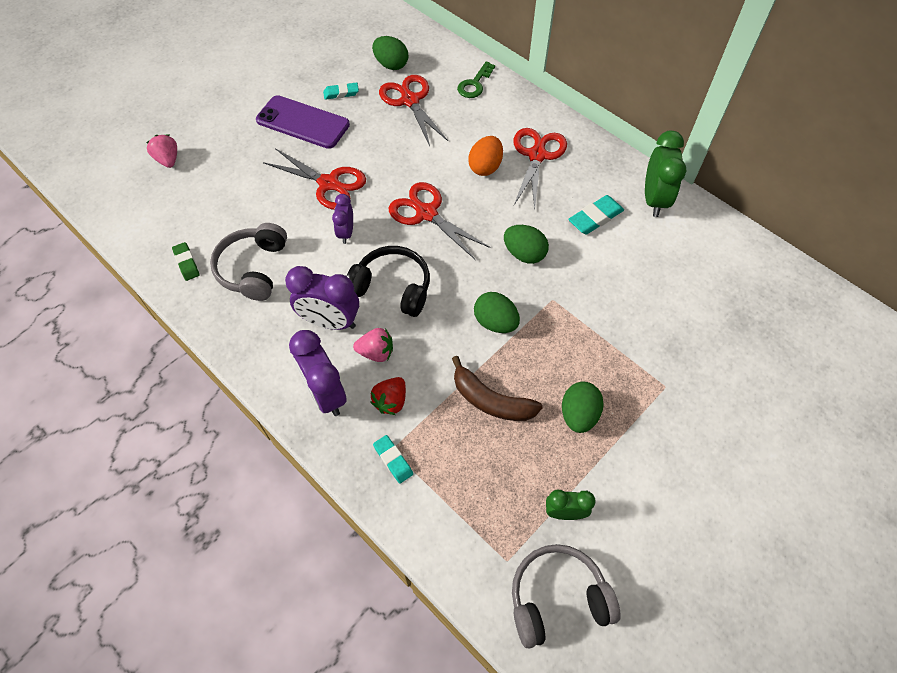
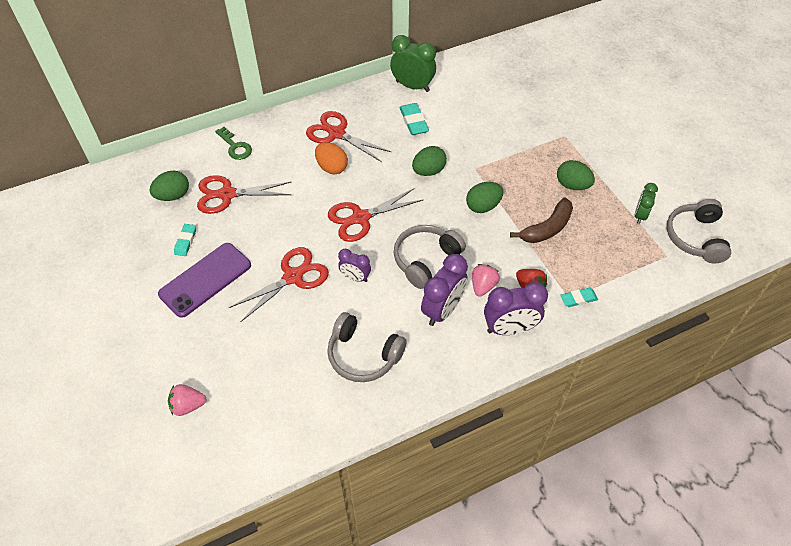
camera: 70 degrees left, 5 degrees down
(186, 263) = (332, 409): green eraser -> none
(392, 288) = (426, 260): black headphones -> grey headphones

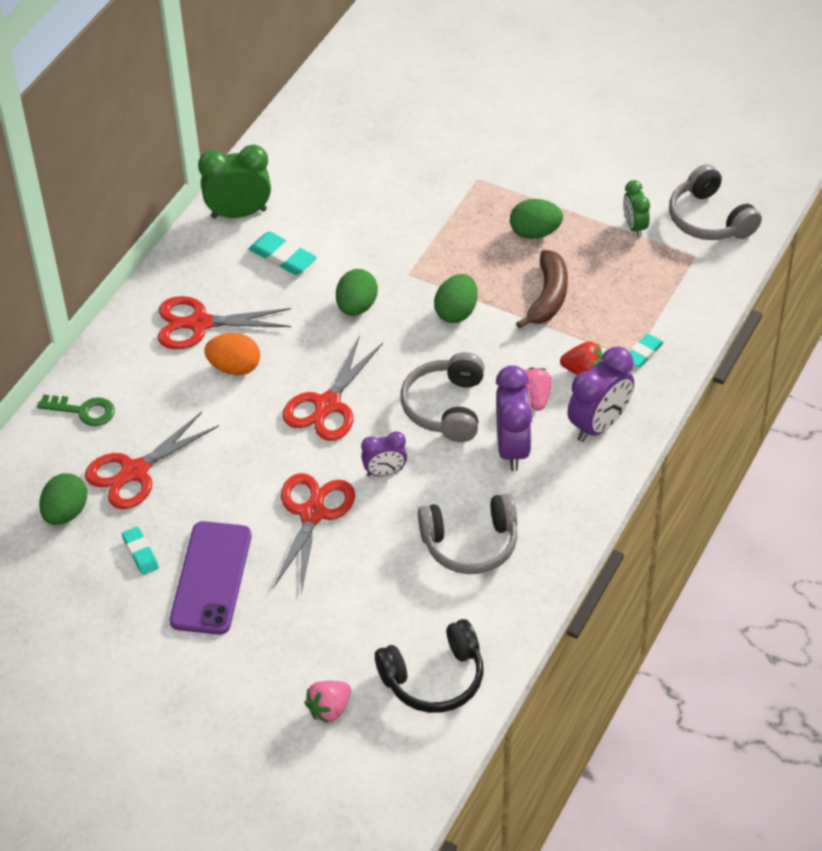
camera: 35 degrees left, 5 degrees down
(263, 429) = (434, 678): none -> black headphones

